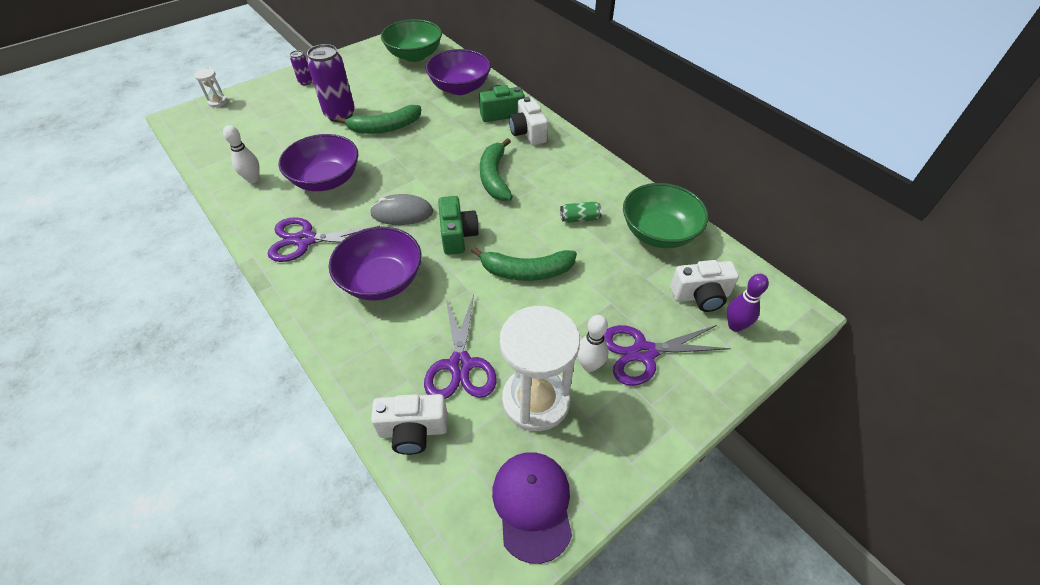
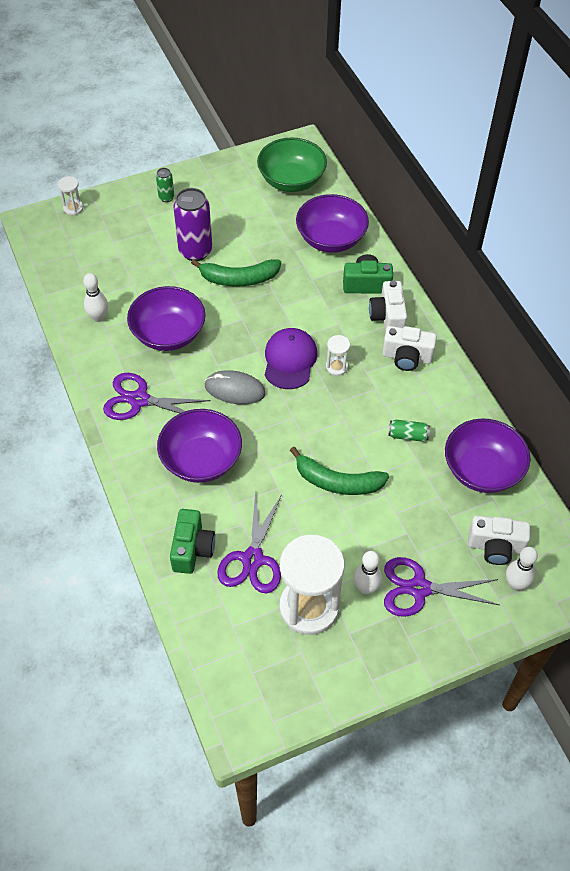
camera: 15 degrees right, 5 degrees up
(305, 82) = (166, 197): purple can -> green can
(413, 431) = (200, 607): white camera -> white camera (407, 357)
(457, 235) = (282, 427): green camera -> green camera (192, 549)
(494, 177) = (336, 367): green banana -> white hourglass
(533, 505) = (281, 691): purple cap -> purple cap (290, 360)
(659, 233) = (482, 470): green bowl -> purple bowl
(735, 325) = (515, 584): purple bowling pin -> white bowling pin

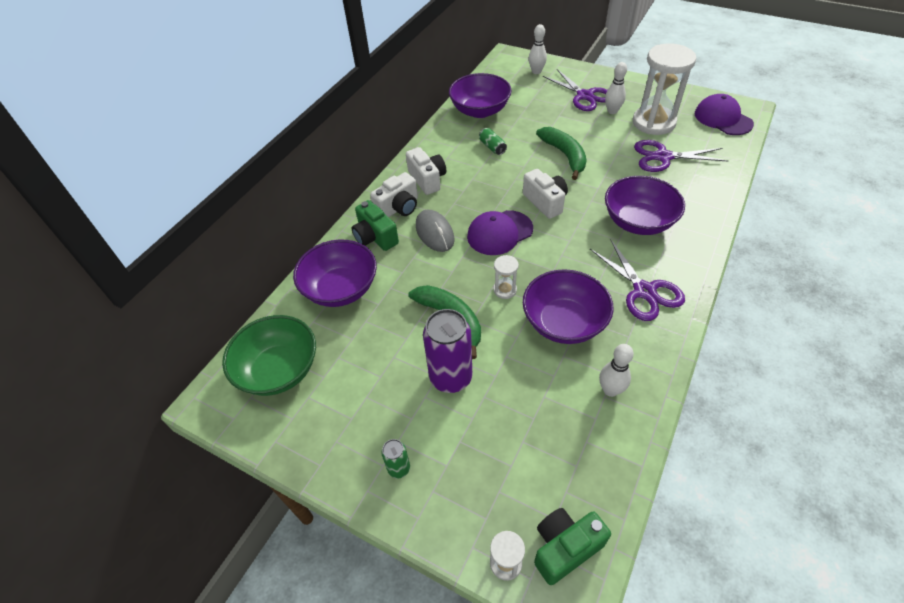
camera: 125 degrees left, 5 degrees down
(192, 549) = (697, 184): green camera -> green camera (565, 548)
(235, 389) = (562, 244): grey mouse -> grey mouse (434, 233)
(248, 682) = (723, 119): none -> purple cap
(252, 559) = (663, 157): purple scissors -> purple scissors turned 150 degrees counterclockwise
(336, 367) = (476, 206): white hourglass -> white hourglass (505, 290)
(495, 547) = (524, 86): white camera -> white camera (545, 202)

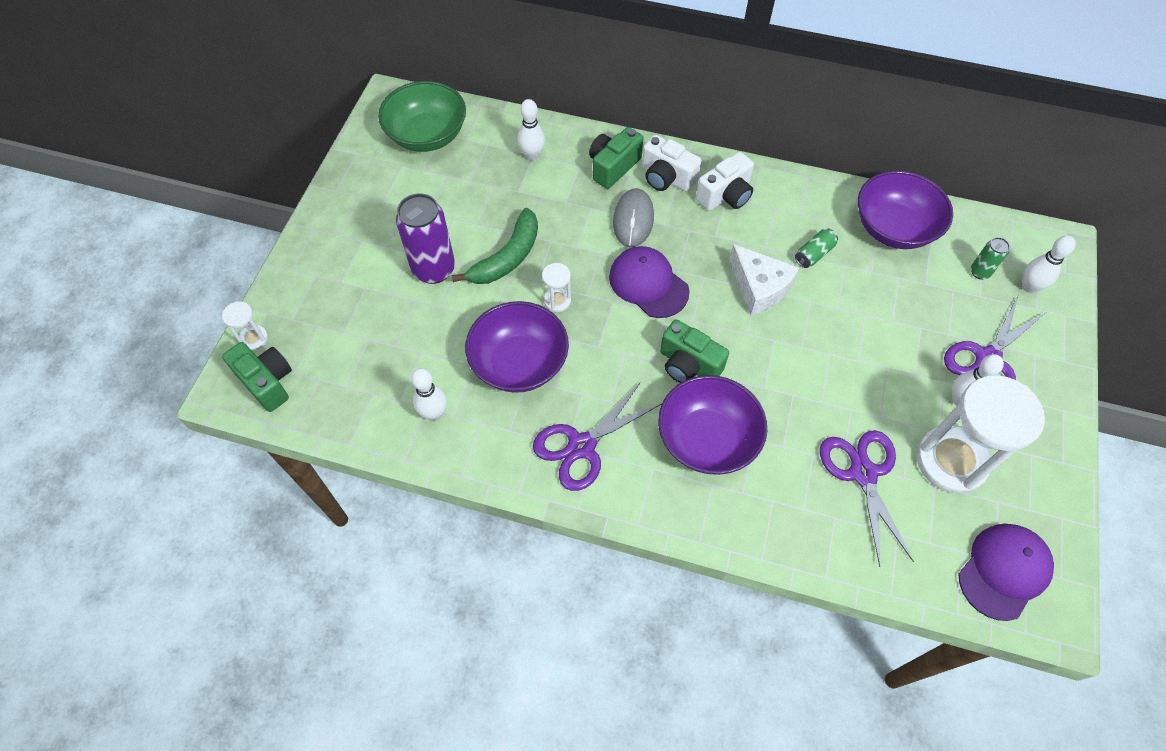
camera: 75 degrees right, 10 degrees up
(341, 289) = (532, 155): purple bowl -> white bowling pin
(399, 468) = (335, 247): green can -> green can (979, 272)
(434, 233) = (633, 220): grey mouse -> grey mouse turned 45 degrees counterclockwise
(515, 176) = (759, 288): none -> white cheese
(545, 202) = (717, 327): white camera -> none
(564, 155) = (823, 342): green banana -> none
(576, 222) = (688, 365): none -> green camera

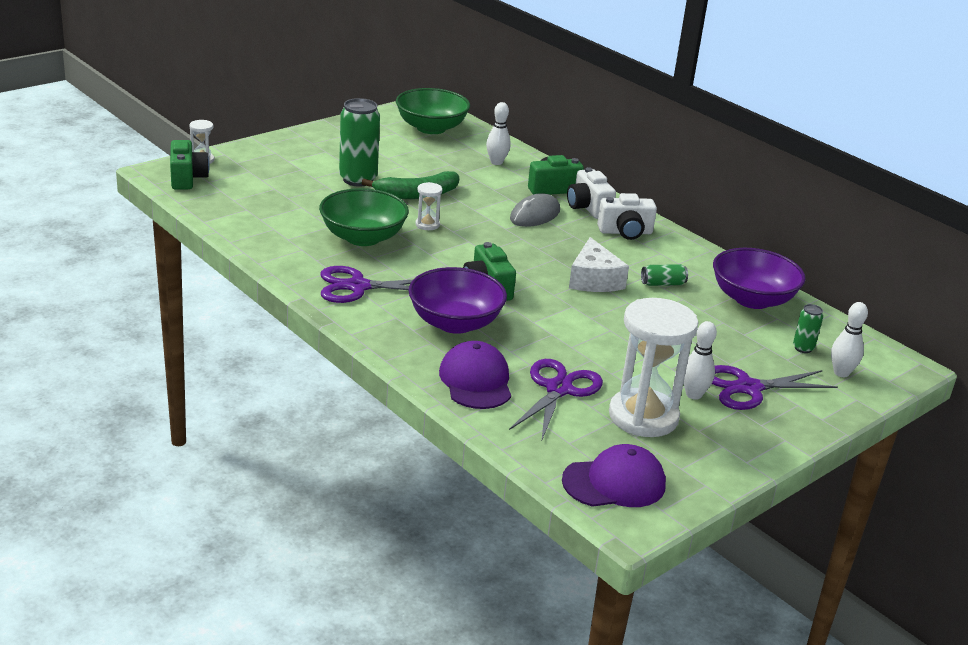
camera: 30 degrees right, 30 degrees down
(434, 269) = (358, 179): purple can -> green can
(434, 413) = (276, 232): white bowling pin -> none
(519, 363) = (363, 237): purple bowl -> green bowl
(648, 284) = (506, 244): purple cap -> purple cap (476, 381)

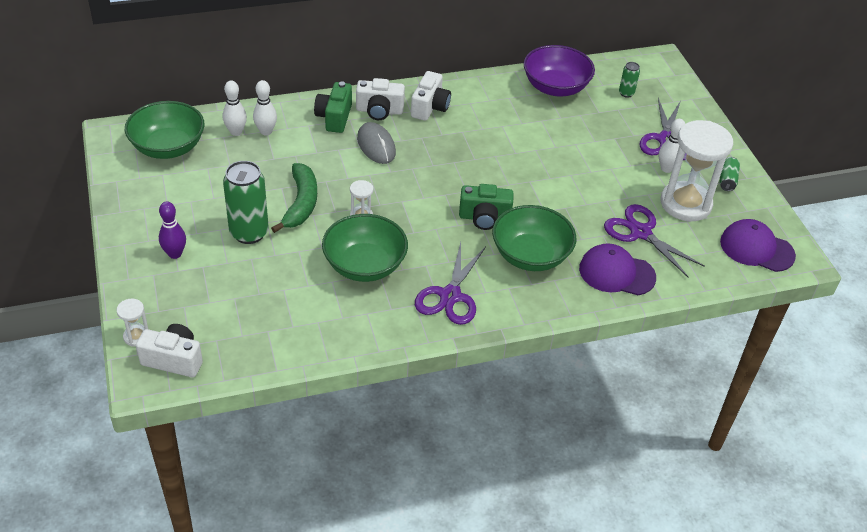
camera: 65 degrees left, 15 degrees up
(187, 178) = (174, 360): green camera -> white camera
(306, 155) = (175, 254): none -> purple bowling pin
(455, 323) = (530, 255): purple bowl -> green bowl
(594, 280) = (496, 154): white cheese -> none
(614, 483) = (756, 248): purple cap -> purple cap turned 75 degrees counterclockwise
(662, 283) = (516, 121): green can -> green can (727, 180)
(841, 373) = (660, 91): white bowling pin -> white bowling pin (236, 132)

